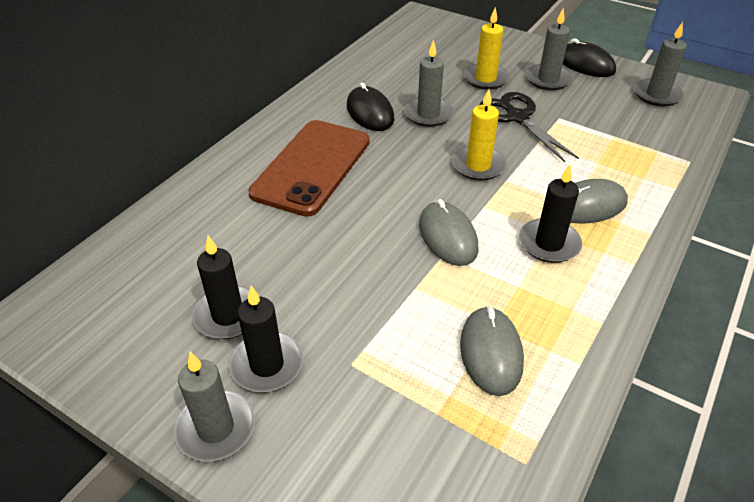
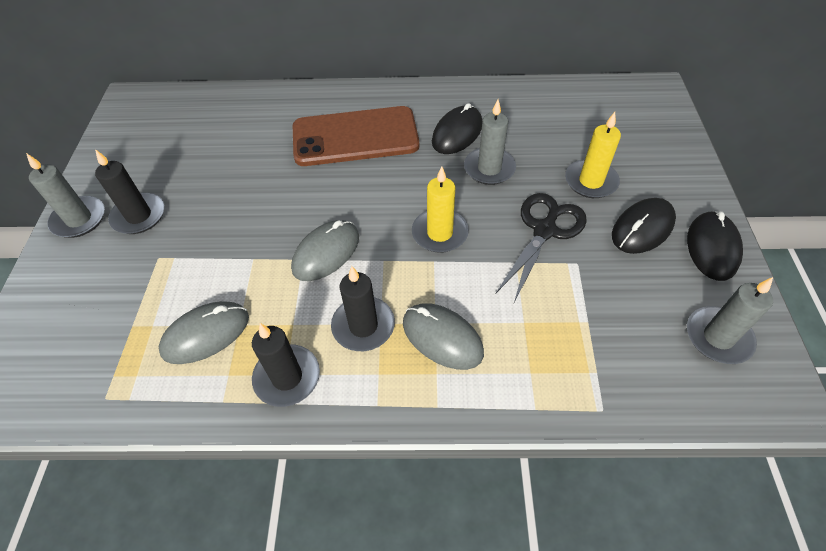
camera: 60 degrees right, 10 degrees up
(228, 315) = (173, 176): black candle -> black candle (287, 377)
(548, 80) = (642, 228): grey candle -> black mouse

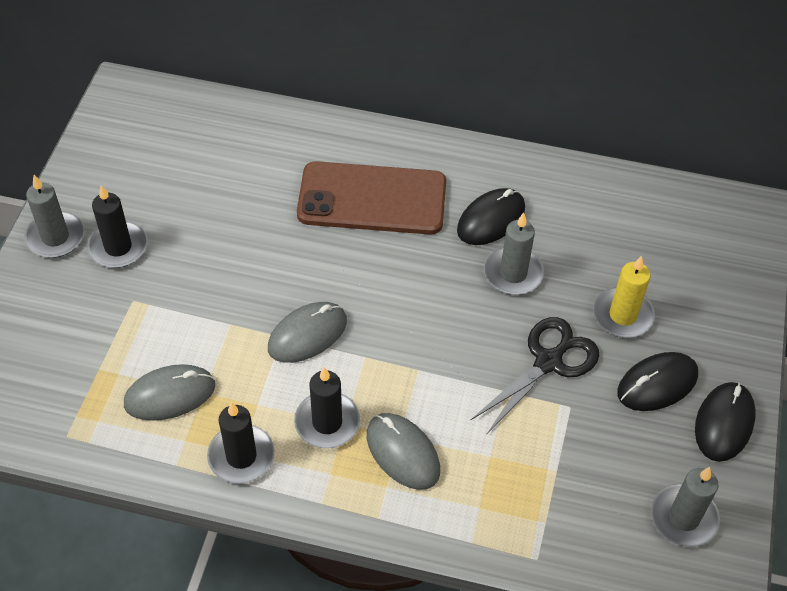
camera: 10 degrees right, 0 degrees up
(440, 233) = (434, 339): yellow candle -> none

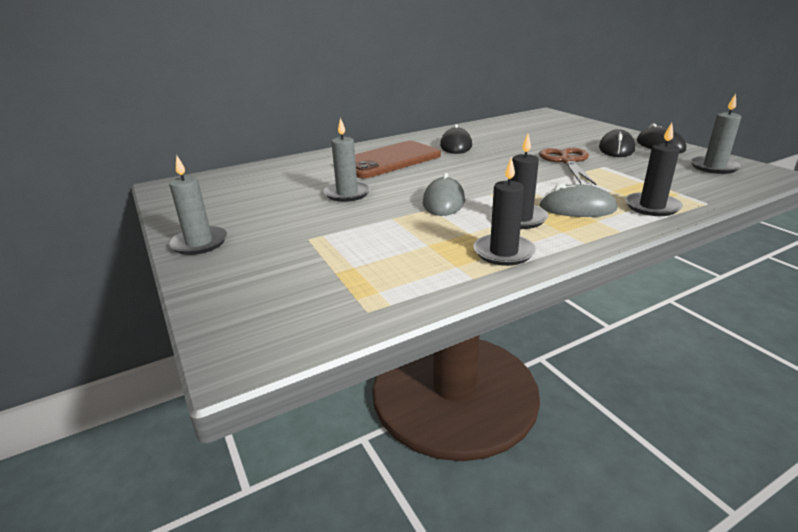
camera: 40 degrees left, 25 degrees down
(118, 247) = (259, 227): black candle -> black candle (652, 207)
(170, 395) = (408, 256): grey mouse -> none
(513, 273) = (497, 151): grey candle -> grey candle (347, 193)
(548, 362) = (567, 161): black scissors -> brown scissors
(623, 315) = (562, 142): yellow candle -> none

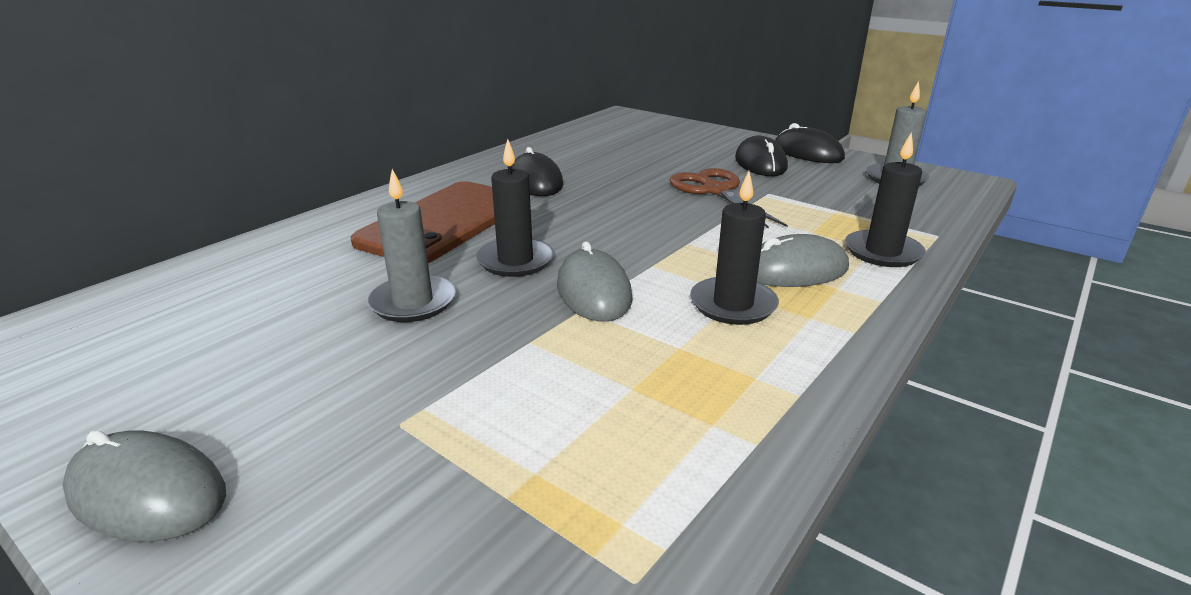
camera: 25 degrees left, 0 degrees up
(199, 243) = (147, 493): grey candle -> grey mouse
(503, 252) = (761, 377): black candle -> black candle (515, 261)

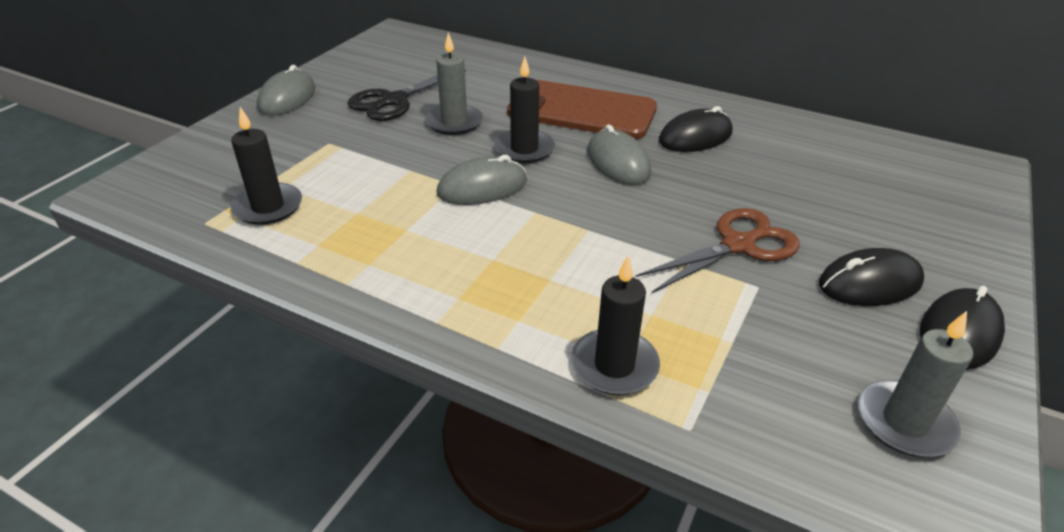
camera: 80 degrees right, 10 degrees up
(293, 352) = (394, 100): none -> black scissors
(733, 304) = (473, 255): black candle -> black candle (268, 207)
(794, 270) = (548, 294): grey mouse -> grey mouse (618, 162)

